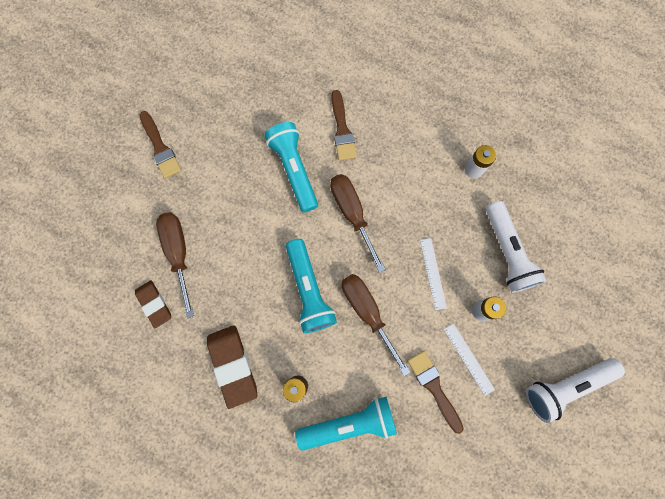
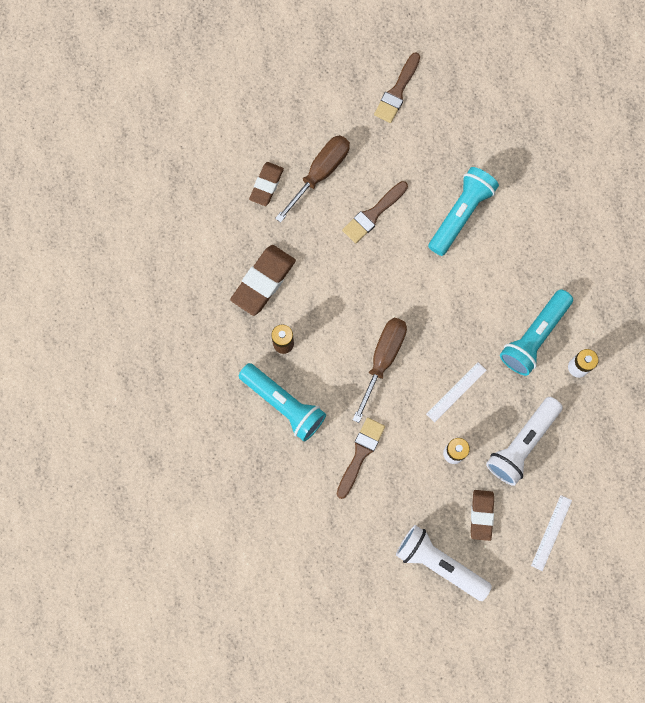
camera: 55 degrees right, 0 degrees up
(309, 290) = (366, 299): turquoise flashlight -> turquoise flashlight (534, 337)
(342, 130) = (528, 229): brown brush -> brown brush (373, 214)
(352, 214) = (458, 290): brown screwdriver -> none
(468, 359) = (404, 468): white ruler -> white ruler (551, 532)
(545, 324) = (481, 515): none -> brown eraser

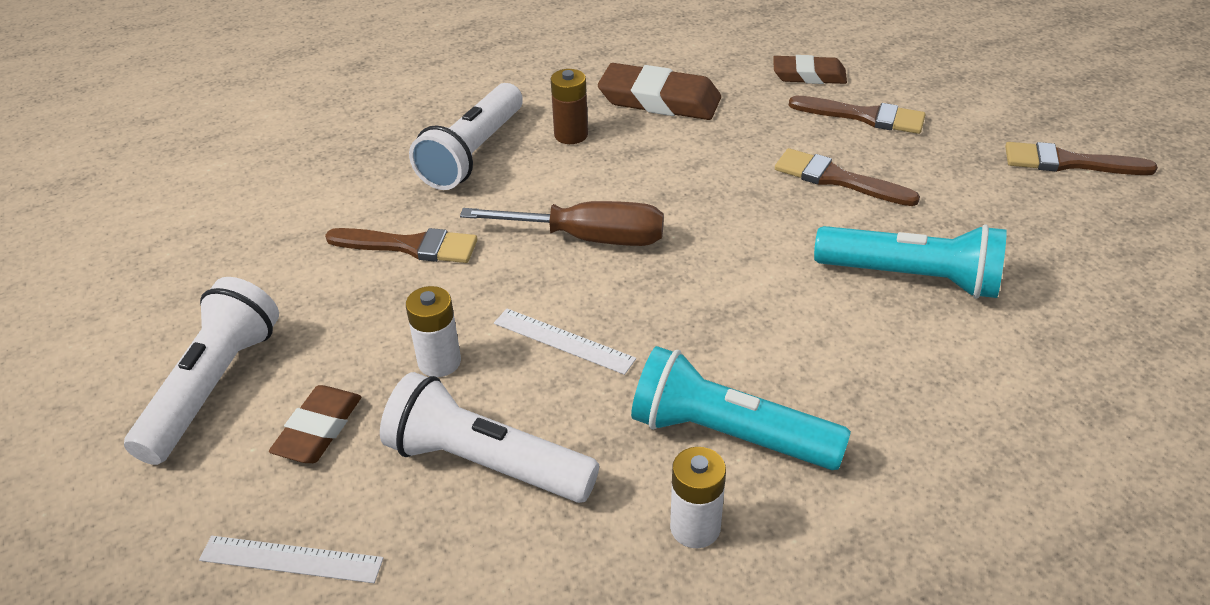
camera: 75 degrees right, 35 degrees down
(284, 404) = (473, 153): turquoise flashlight -> white flashlight
(320, 173) = (864, 116): brown screwdriver -> brown brush
(481, 515) = (318, 429): brown eraser -> brown eraser turned 60 degrees counterclockwise

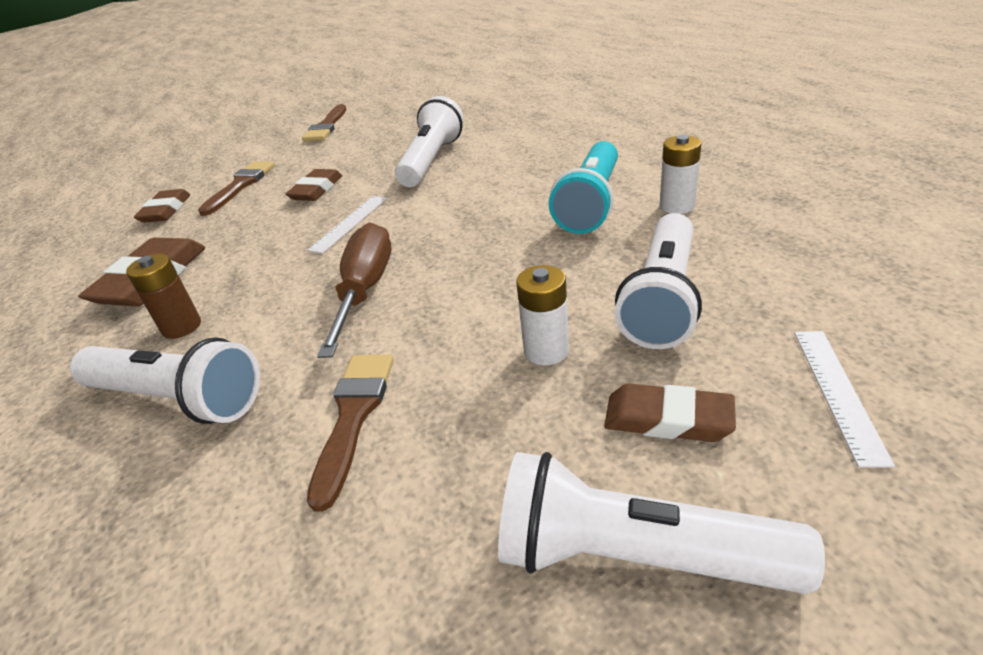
camera: 90 degrees left, 5 degrees down
(563, 341) = (507, 283): white ruler -> white ruler (349, 223)
(837, 179) = (316, 190): brown brush -> brown eraser
(912, 278) = (431, 160): turquoise flashlight -> white flashlight

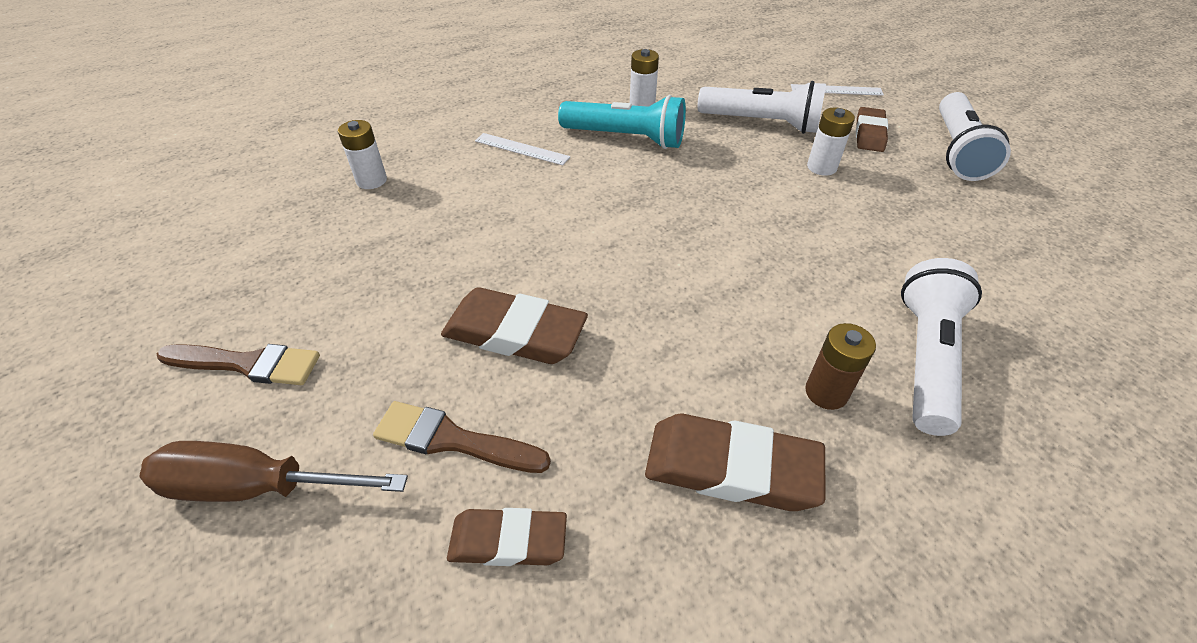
camera: 95 degrees left, 10 degrees up
(316, 190) = (515, 333): brown eraser -> brown eraser, size x1.56
(349, 223) = (621, 286): white ruler -> white ruler (522, 149)
(353, 416) = (907, 246): brown brush -> none
(365, 290) = (754, 258): brown screwdriver -> brown screwdriver (256, 487)
(431, 160) = (478, 232): white flashlight -> none
(501, 115) = (371, 180): none -> white battery

